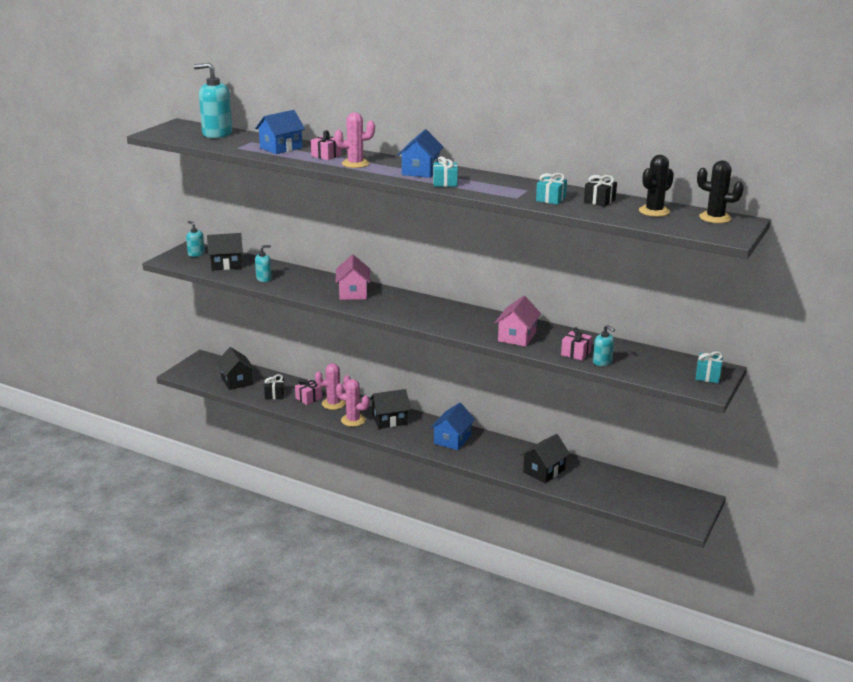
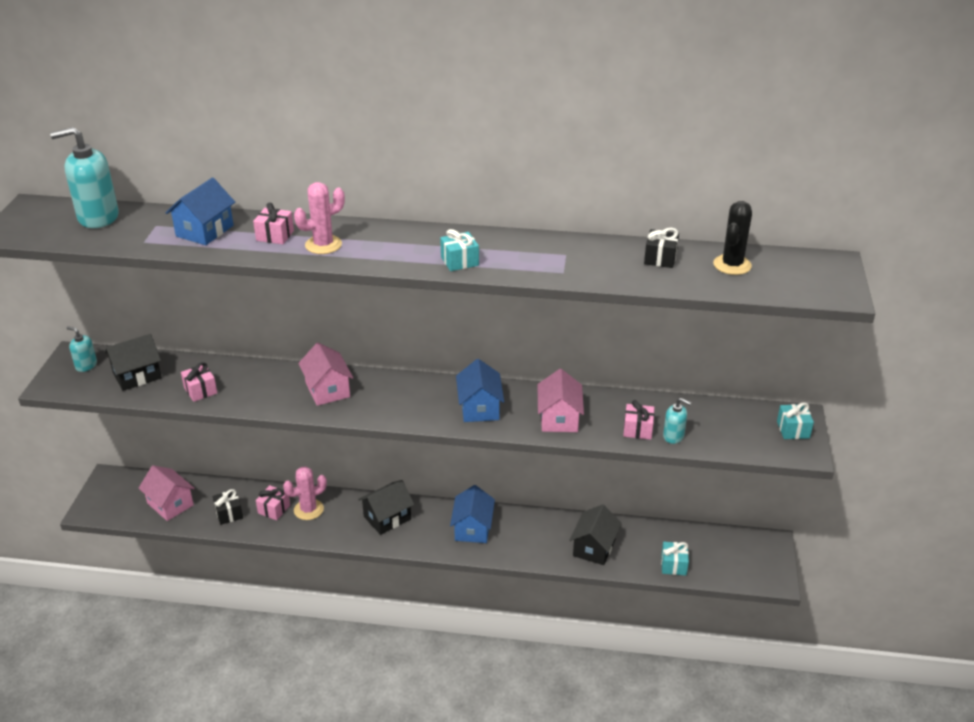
camera: 20 degrees left, 10 degrees up
(236, 381) = (170, 504): black house -> pink house
(264, 279) = (200, 390): turquoise soap dispenser -> pink gift
(353, 420) = (344, 530): pink cactus -> none
(420, 171) = (414, 243): blue house -> blue house (479, 408)
(551, 199) = (603, 266): turquoise gift -> turquoise gift (673, 565)
(715, 218) = (803, 263): black cactus -> none

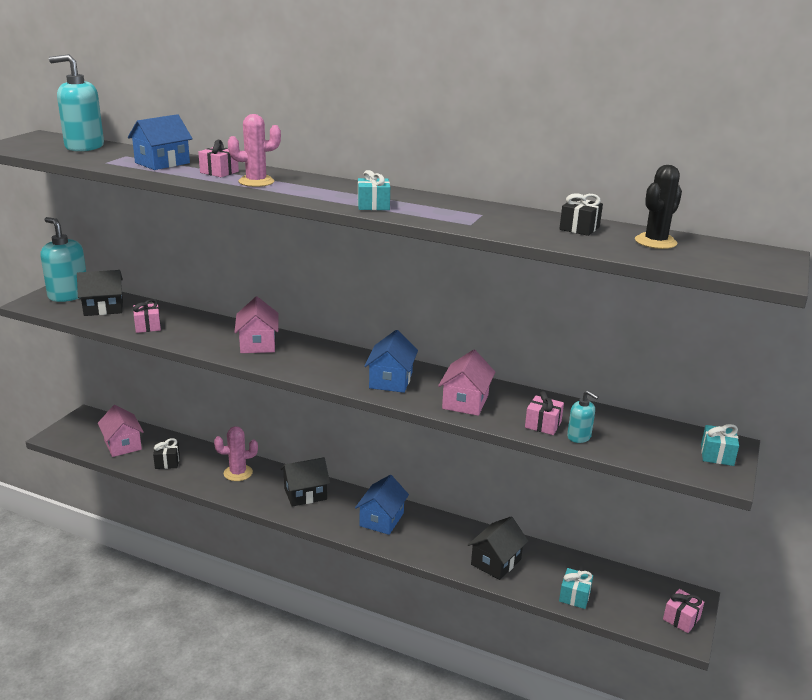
camera: 15 degrees right, 10 degrees down
(86, 365) = (68, 295): turquoise soap dispenser -> turquoise soap dispenser, size x1.92
(274, 509) = (208, 466): pink gift -> pink gift (681, 619)

